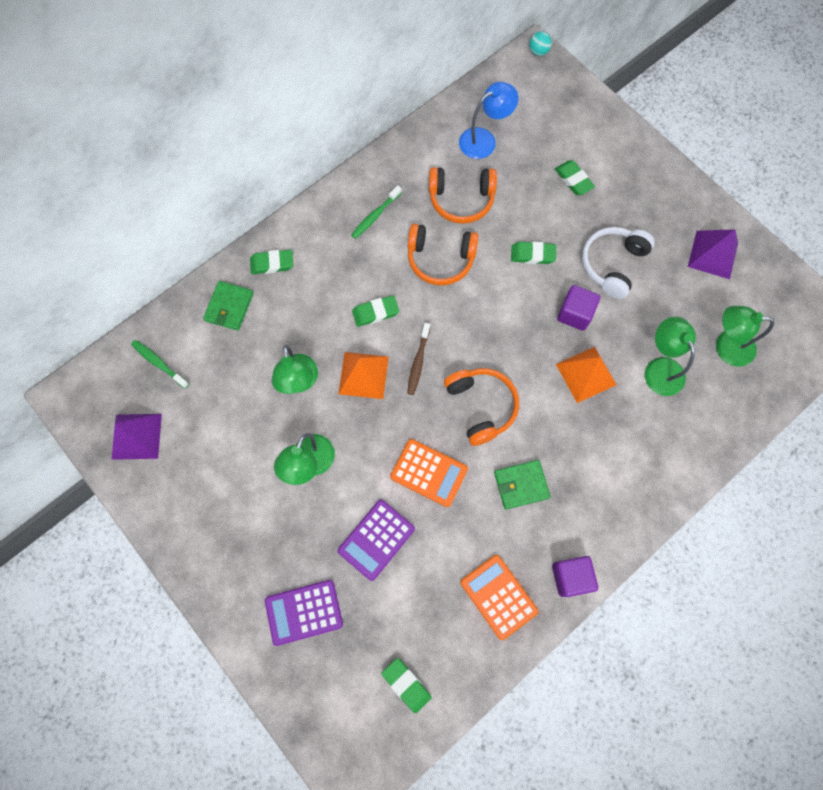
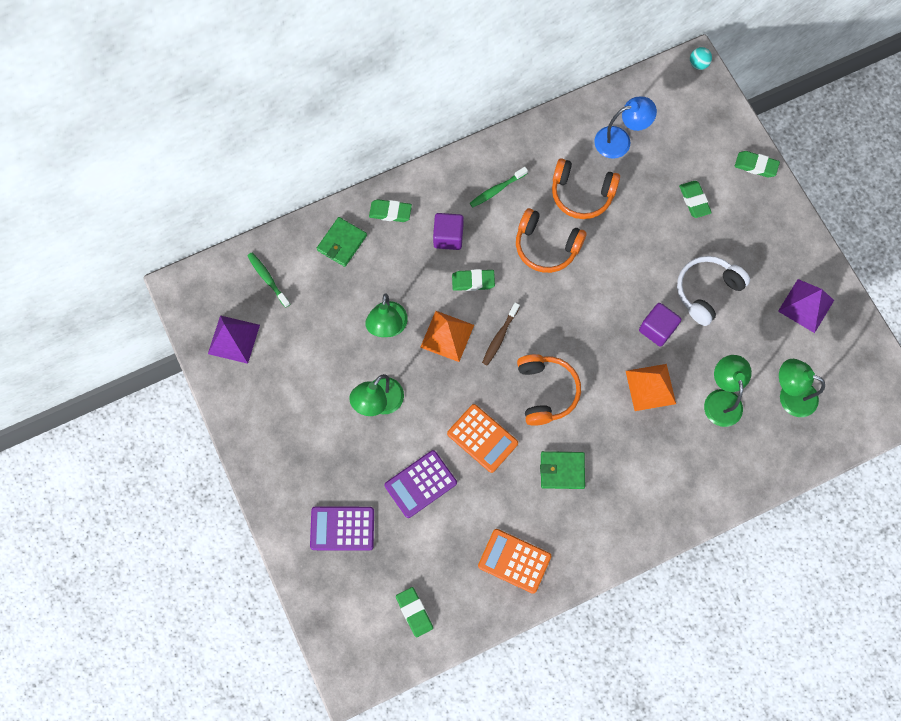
camera: 15 degrees right, 0 degrees up
(498, 596) = (514, 561): orange calculator -> orange calculator turned 45 degrees counterclockwise
(532, 255) = (634, 263): green eraser -> green eraser (756, 166)
(570, 577) = (583, 561): purple cube -> purple cube (448, 237)

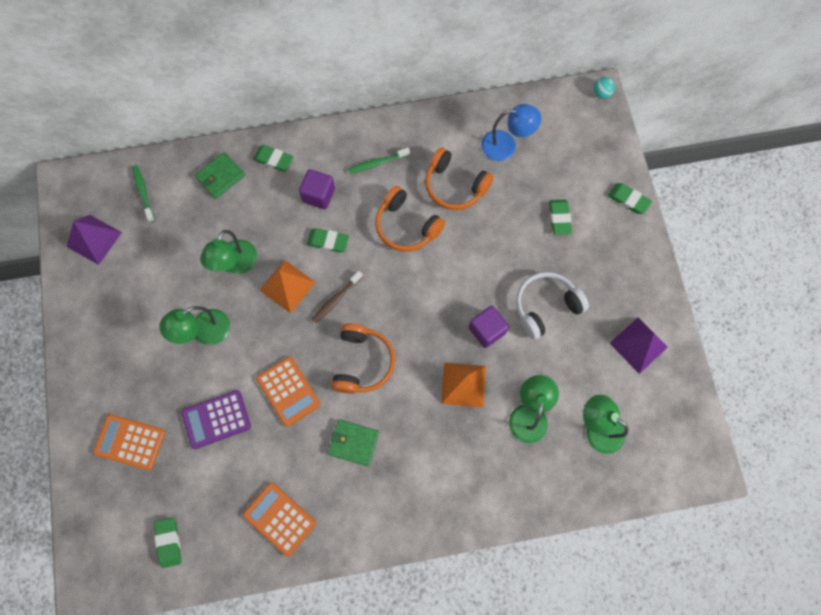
camera: 15 degrees right, 0 degrees up
(342, 528) = (130, 442): purple calculator -> orange calculator

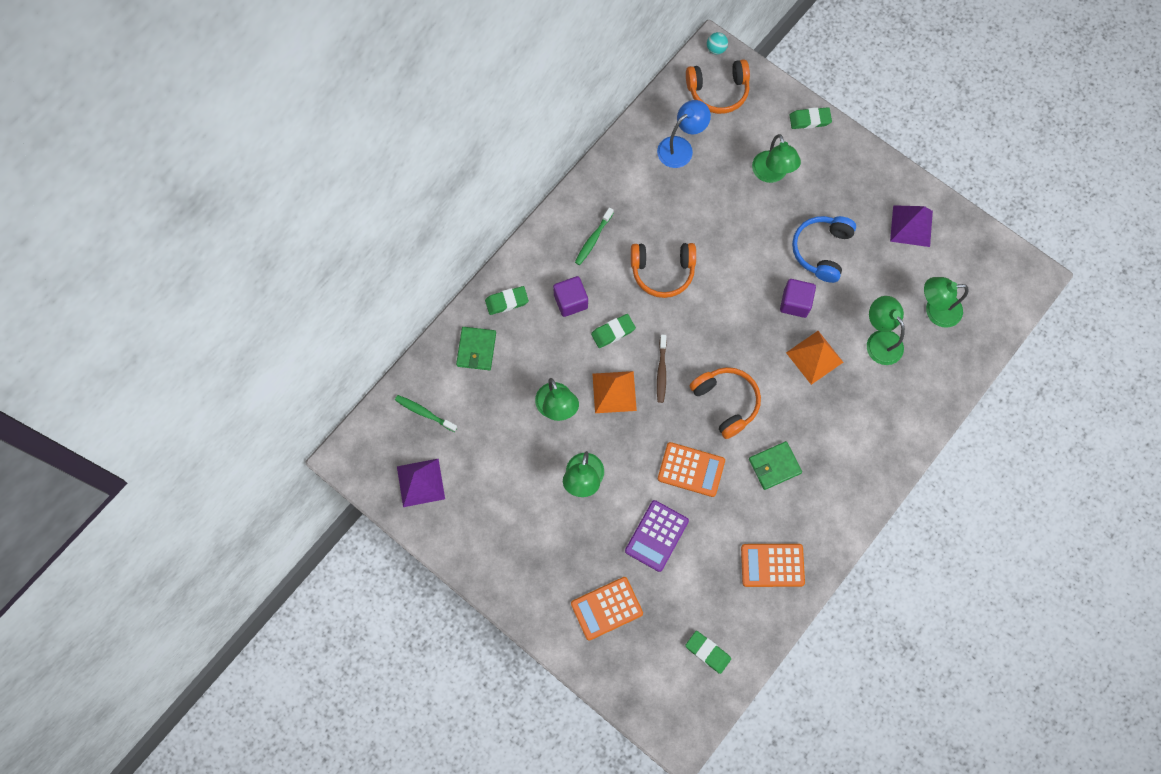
camera: 40 degrees left, 0 degrees up
(454, 186) = (670, 210): orange headphones -> orange headphones (718, 91)
(545, 306) = (821, 250): white headphones -> blue headphones
(559, 218) = (772, 174): green eraser -> green lamp

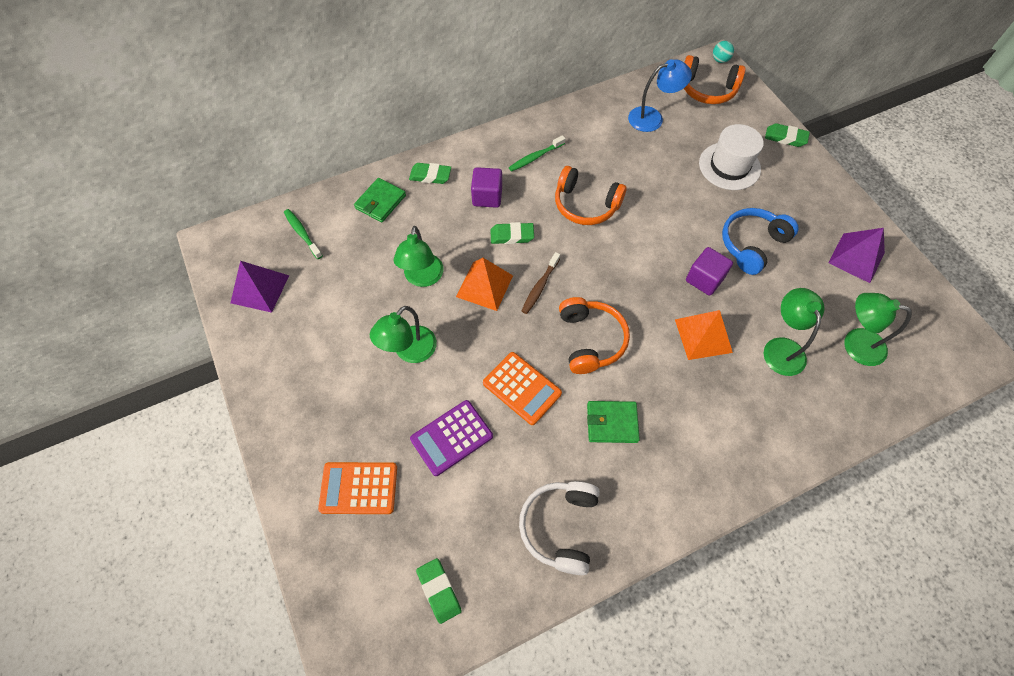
camera: 25 degrees right, 10 degrees down
(772, 174) = (729, 166): green lamp -> white hat
(772, 565) = (560, 527): orange calculator -> white headphones

